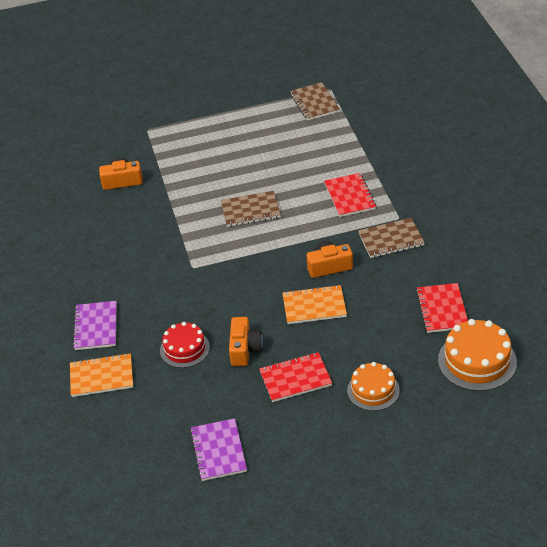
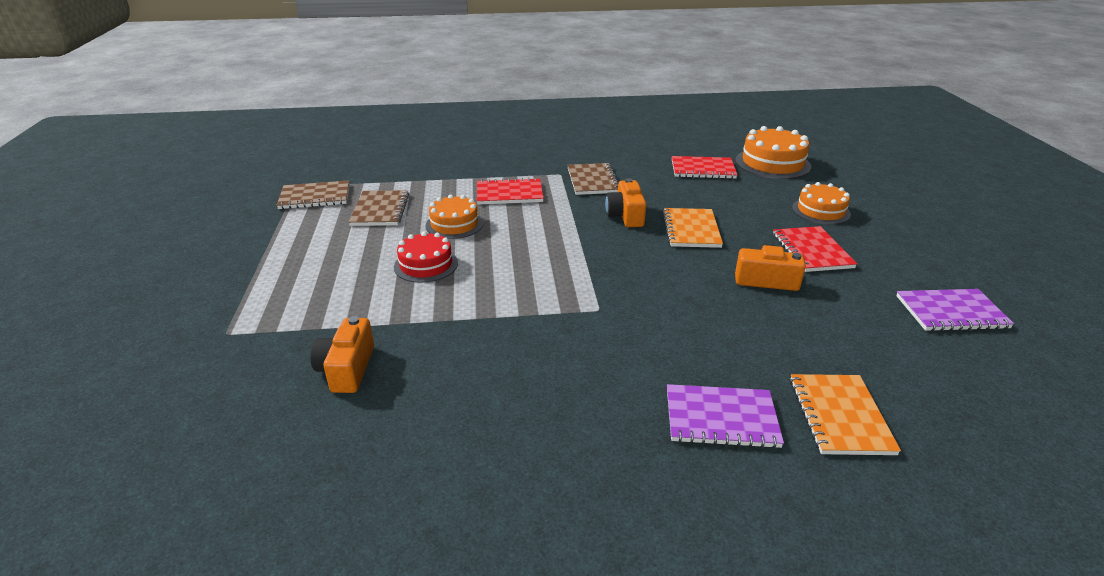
camera: 85 degrees left, 10 degrees down
(184, 349) = (768, 327): red cake -> red cake (426, 265)
(250, 210) = (498, 255): brown notebook -> brown notebook (380, 210)
(290, 180) = (454, 224): none -> orange cake

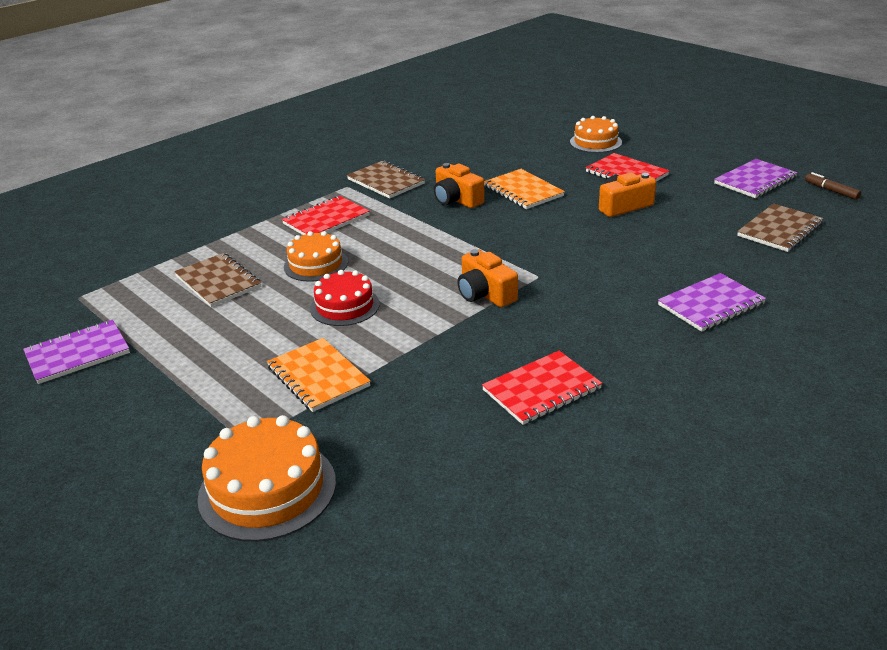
camera: 35 degrees left, 0 degrees up
(242, 223) = (78, 354): none -> purple notebook
(315, 197) = (120, 298): brown notebook -> brown notebook (779, 230)
(347, 369) = (408, 408): orange camera -> orange camera (485, 294)
(703, 169) = (465, 140): red notebook -> red notebook (541, 389)
(772, 163) = (513, 116): orange cake -> orange cake (267, 489)
(840, 416) = (771, 270): orange notebook -> orange notebook (318, 376)
(1040, 362) = (831, 191): none -> brown marker

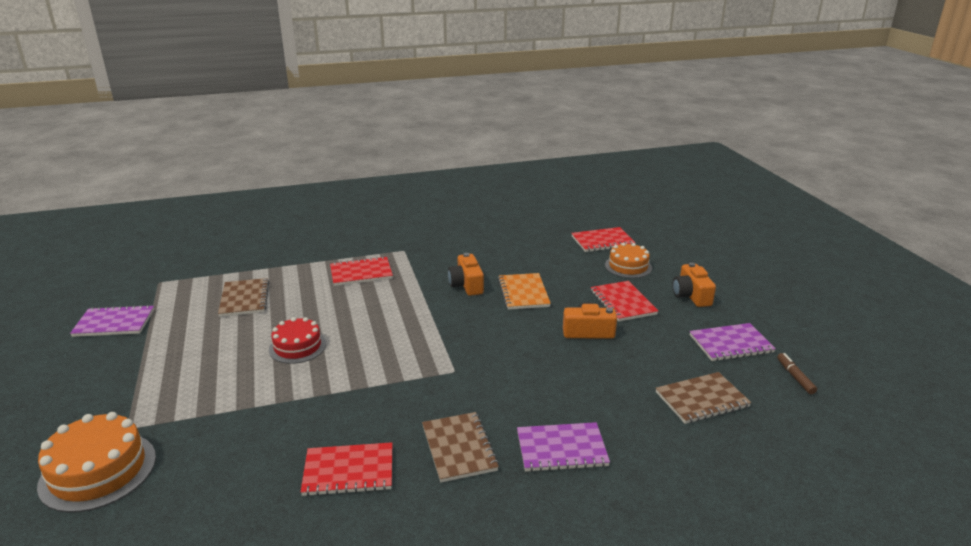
camera: 25 degrees right, 5 degrees down
(316, 264) = (316, 306): orange cake -> none
(318, 376) = (221, 396): orange notebook -> none
(385, 182) = (433, 254): brown notebook -> brown notebook (459, 448)
(485, 294) = (399, 372): orange camera -> orange camera (691, 295)
(545, 126) = (602, 241): none -> red notebook

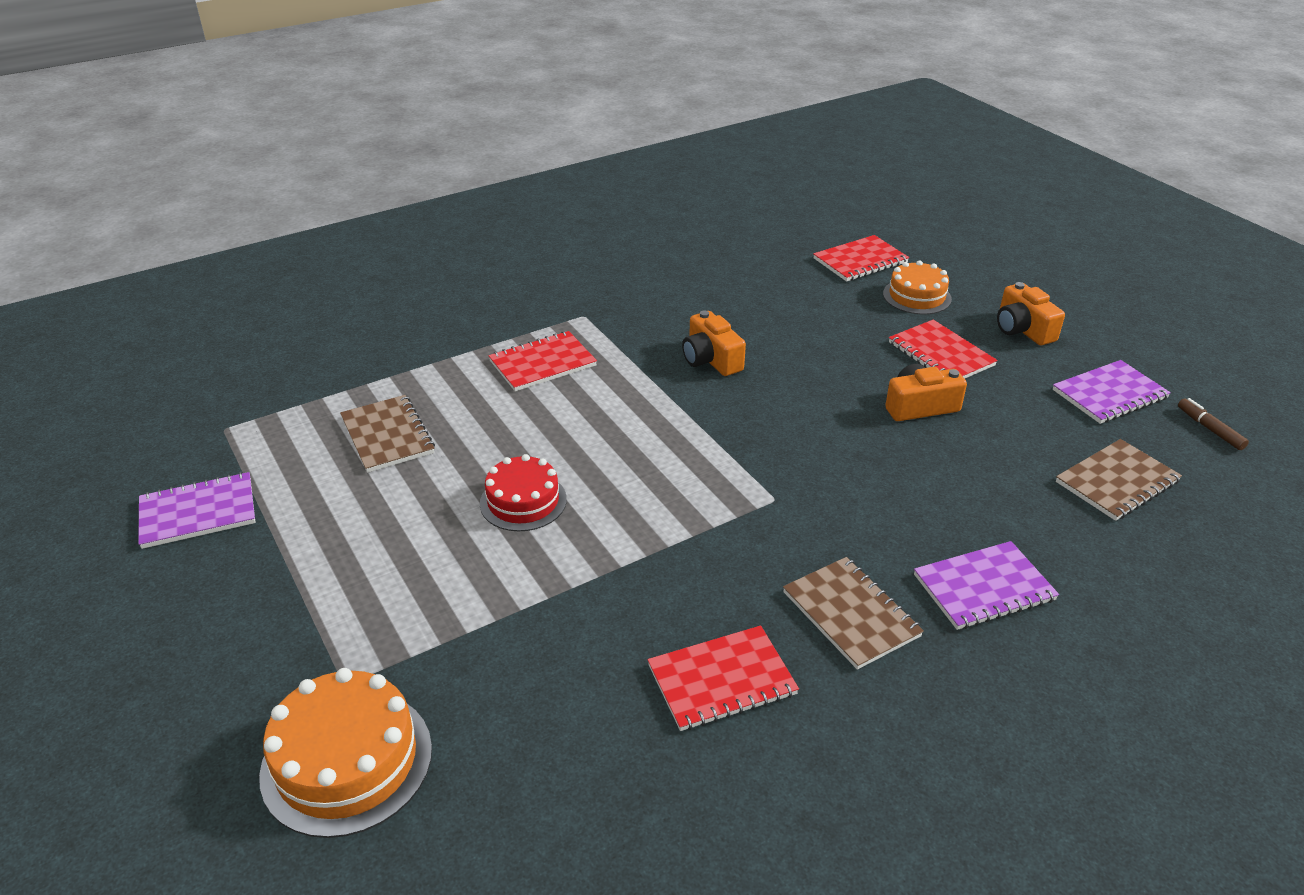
camera: 15 degrees left, 10 degrees up
(523, 293) = (799, 360): orange notebook -> none

